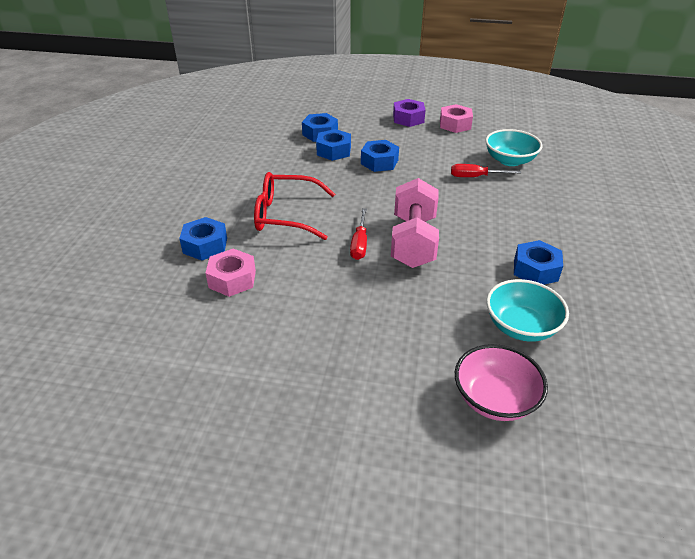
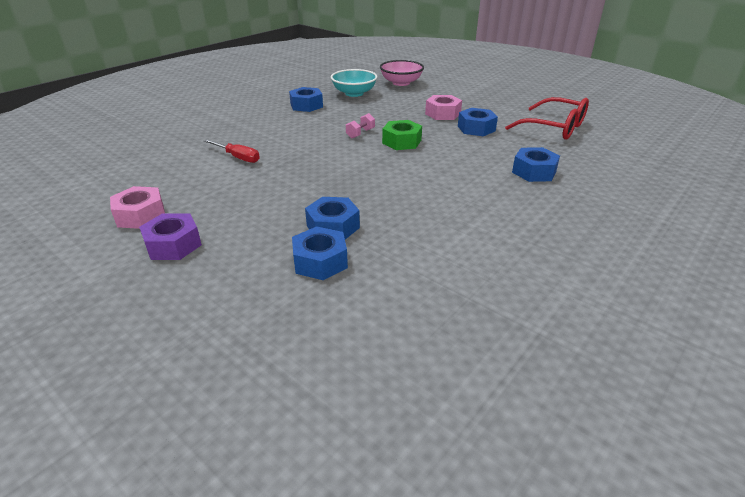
camera: 150 degrees left, 5 degrees down
(232, 279) = (515, 147): pink nut -> pink nut (443, 114)
(286, 215) = (446, 175): red glasses -> red glasses (554, 128)
(359, 244) = (401, 142): red screwdriver -> green nut
(379, 162) = (300, 197): blue nut -> blue nut (476, 128)
(413, 241) = (360, 133): pink dumbbell -> pink dumbbell, size x0.42
(509, 160) = (180, 161): turquoise bowl -> none

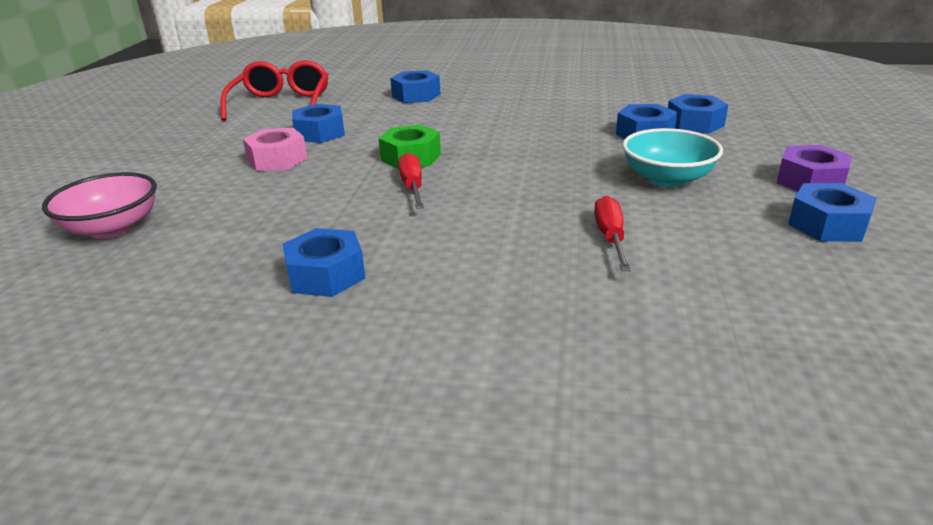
camera: 120 degrees left, 5 degrees down
(141, 215) = (828, 225): pink nut -> blue nut
(354, 93) = (211, 252): turquoise bowl -> turquoise bowl (667, 179)
(360, 133) = (412, 187): pink dumbbell -> red screwdriver

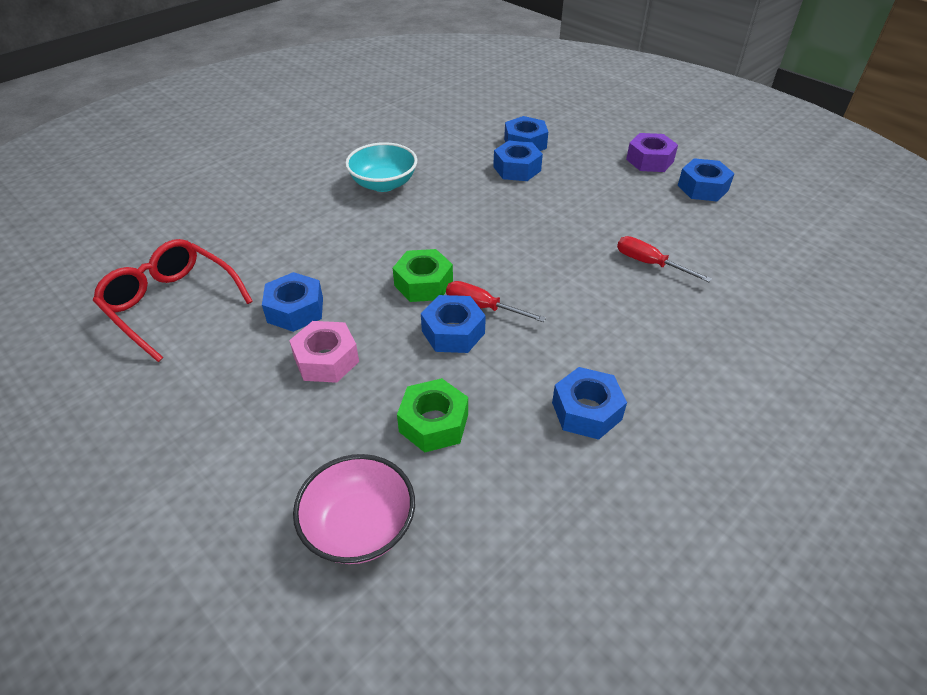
camera: 55 degrees left, 15 degrees up
(244, 216) = (434, 423): none -> green nut
(416, 95) = (284, 220): blue nut -> blue nut (453, 332)
(667, 179) = (594, 200): turquoise bowl -> turquoise bowl (383, 184)

